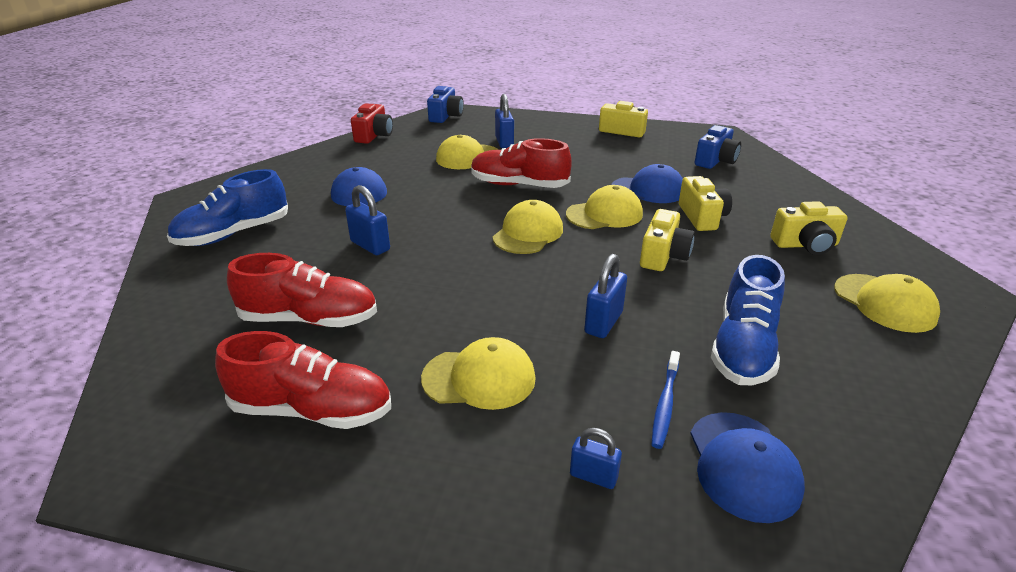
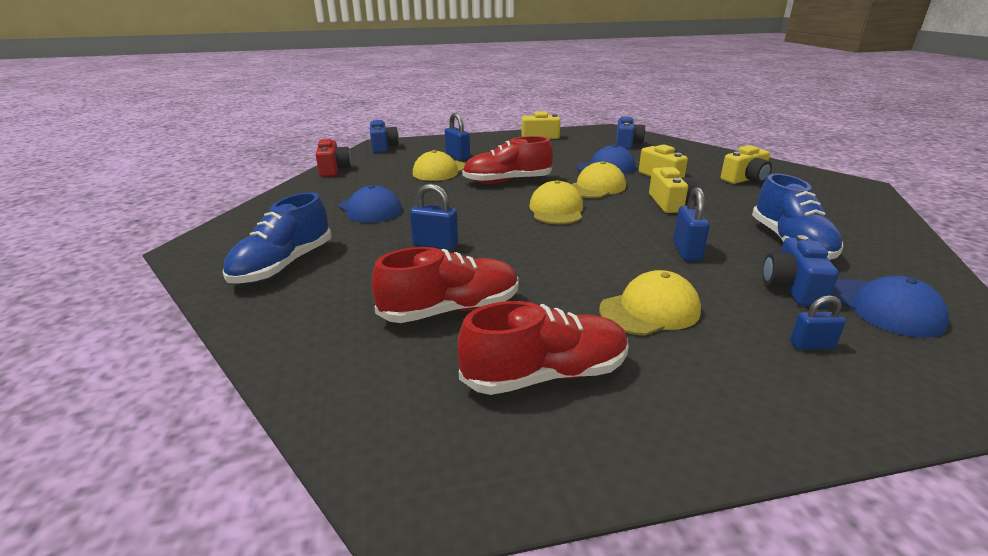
camera: 25 degrees left, 5 degrees down
(665, 404) = (792, 288): blue toothbrush -> blue camera
(884, 303) = (829, 200): yellow cap -> none

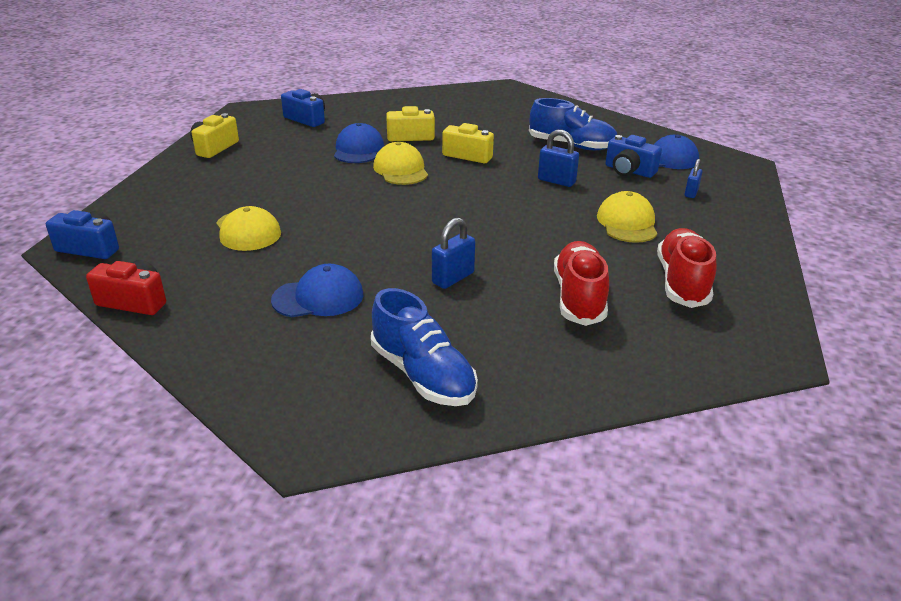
camera: 65 degrees left, 5 degrees up
(457, 157) = (213, 209): blue padlock -> none
(507, 181) = (332, 203): red shoe -> none
(556, 209) = (432, 202): yellow cap -> none
(745, 179) = (453, 113): yellow camera -> none

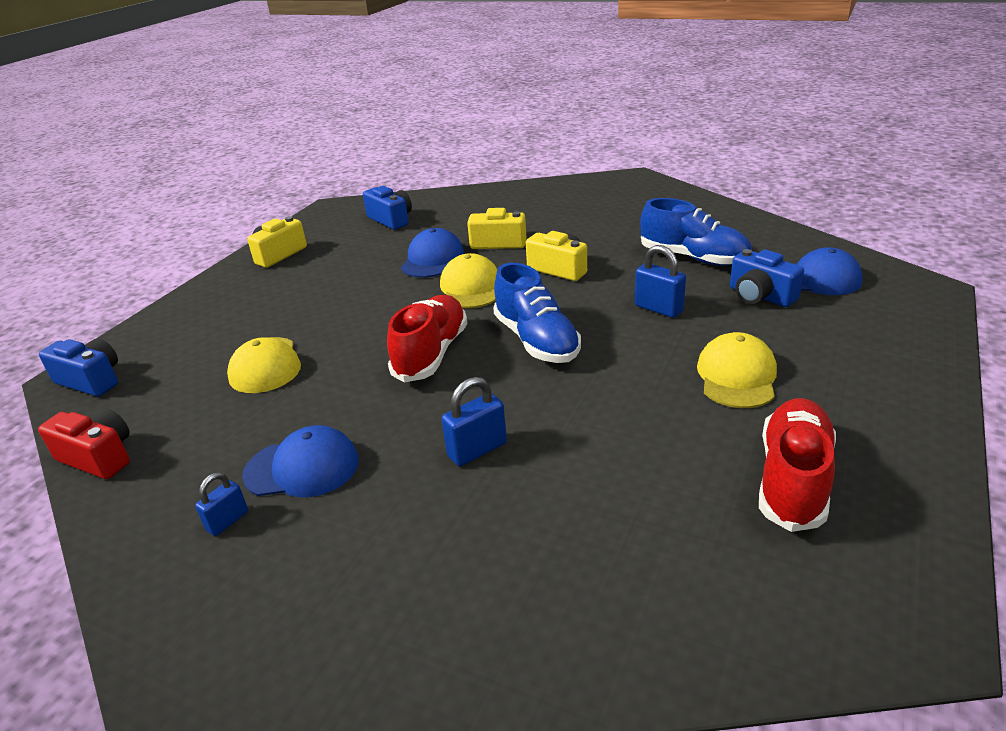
camera: 15 degrees right, 0 degrees up
(423, 375) = (381, 607): blue shoe -> blue shoe (536, 340)
(579, 297) = (635, 494): red shoe -> red shoe (431, 353)
(691, 193) = (839, 332): blue padlock -> blue padlock (227, 521)

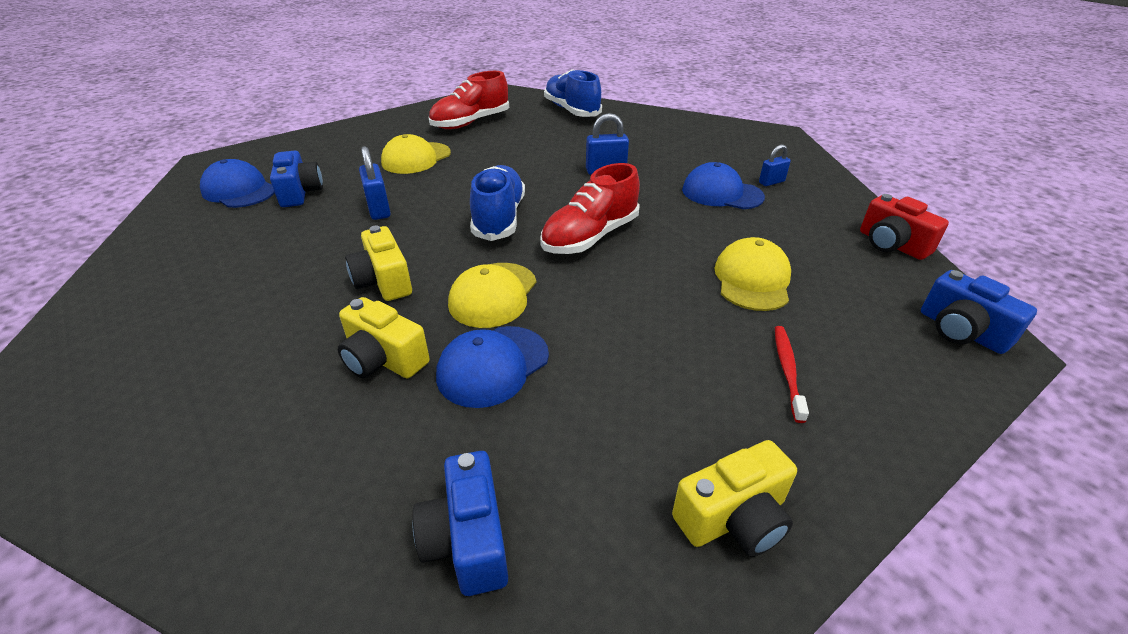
camera: 155 degrees left, 5 degrees up
(243, 313) = (787, 370): none -> red toothbrush
(693, 258) = (262, 242): blue shoe -> blue shoe (571, 110)

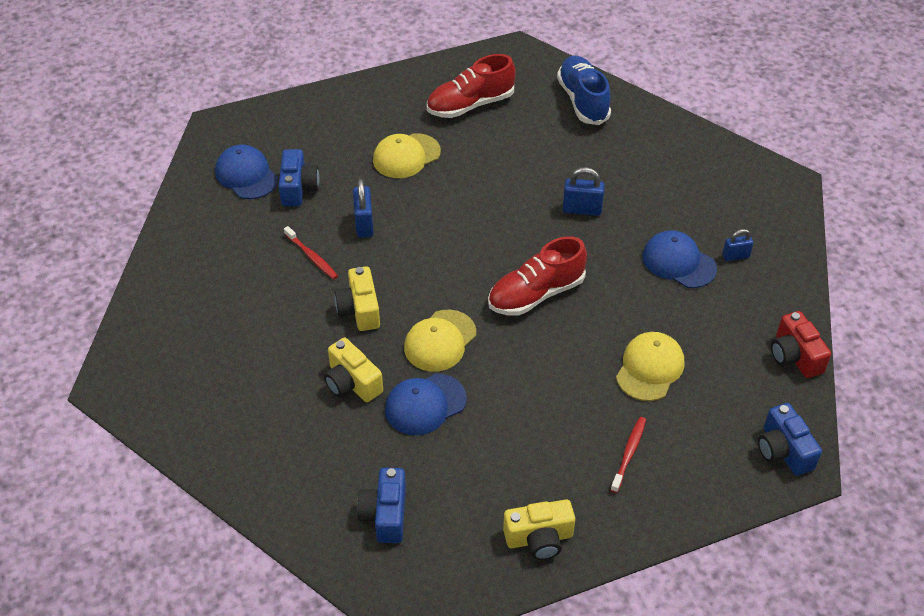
camera: 15 degrees right, 10 degrees up
(318, 243) = (312, 257): none -> red toothbrush
(499, 218) = (465, 255): blue shoe -> none

